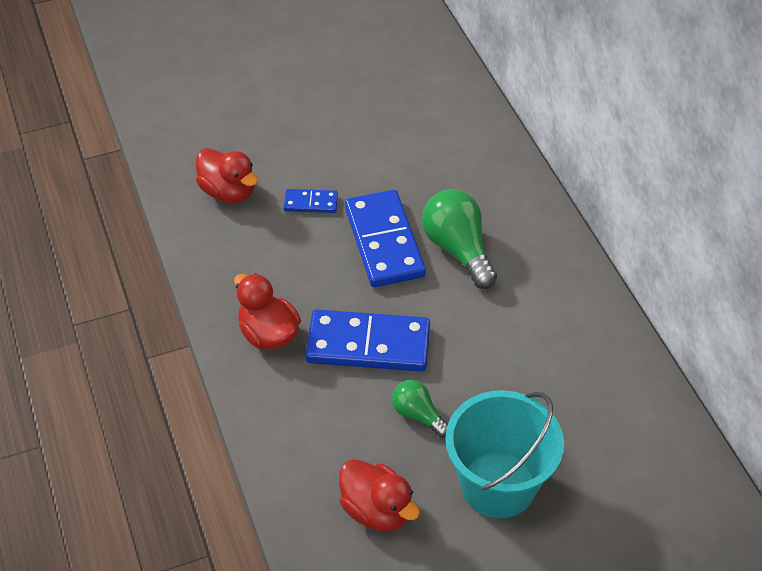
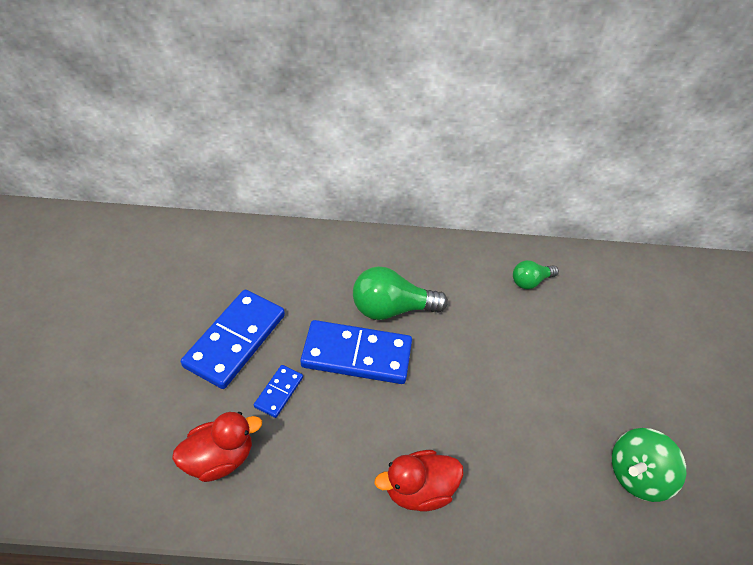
camera: 70 degrees left, 0 degrees up
(368, 344) = (464, 412): blue domino -> blue domino (235, 340)
(377, 510) = (637, 475): red duck -> green spinning top
(418, 415) = (549, 406): green light bulb -> green light bulb (530, 281)
(498, 485) = (629, 380): turquoise bucket -> none

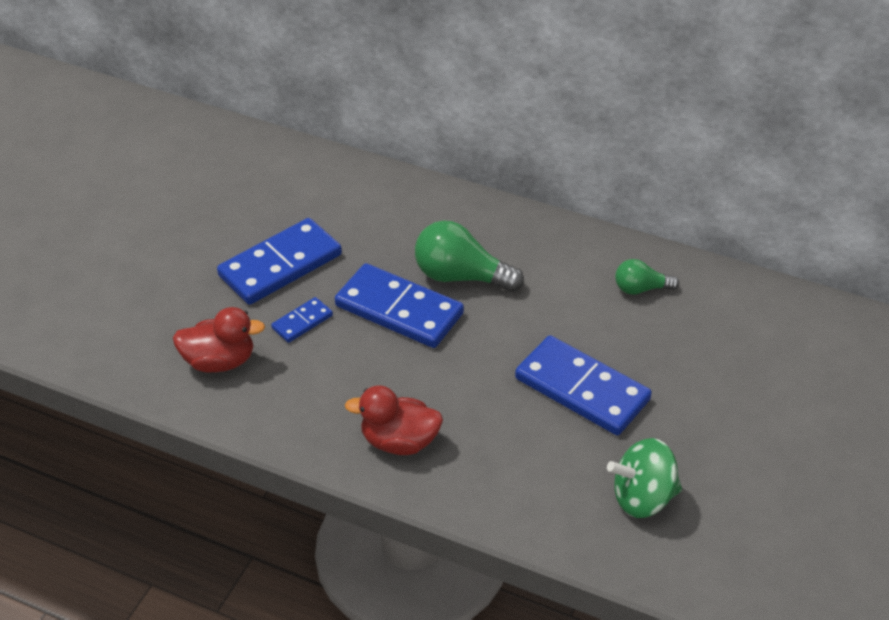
camera: 25 degrees right, 5 degrees down
(536, 386) = (581, 389): none -> blue domino

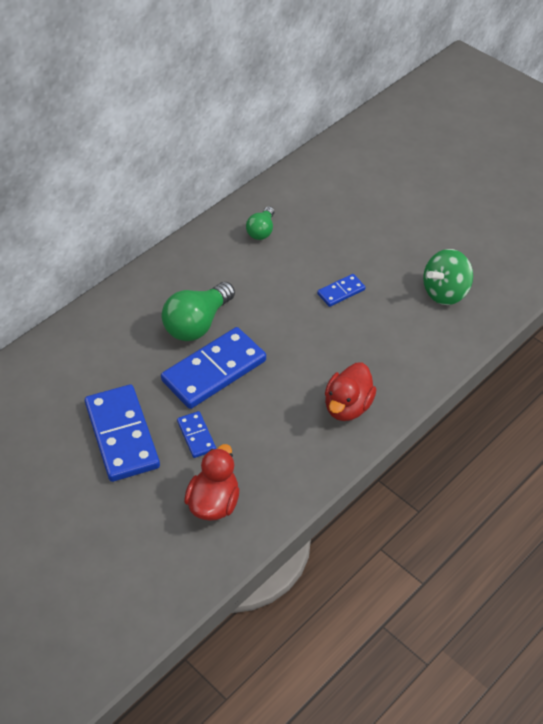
camera: 70 degrees left, 5 degrees up
(581, 389) = (341, 292): blue domino -> blue domino, size x0.48
(642, 498) = (445, 292): green spinning top -> green spinning top turned 45 degrees clockwise

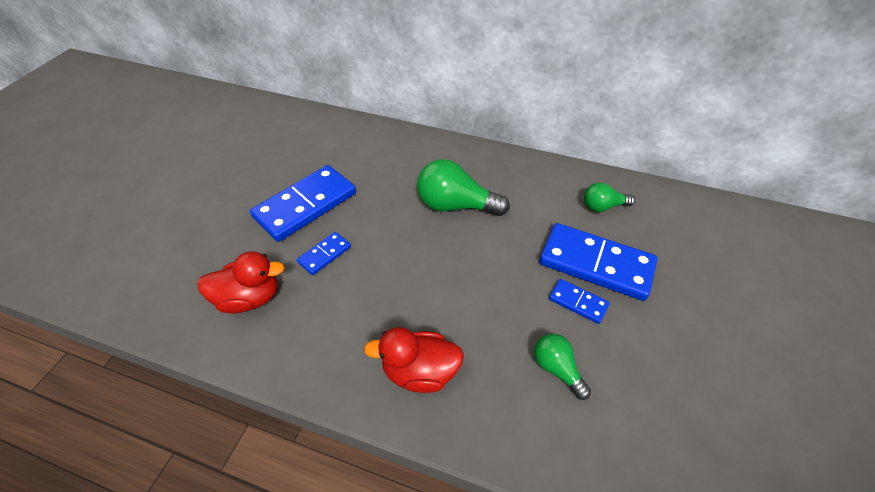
camera: 65 degrees right, 0 degrees up
(214, 371) = (407, 238): blue domino -> blue domino (595, 264)
(385, 329) = (557, 368): none -> green light bulb
(445, 292) = (665, 418): green spinning top -> none

